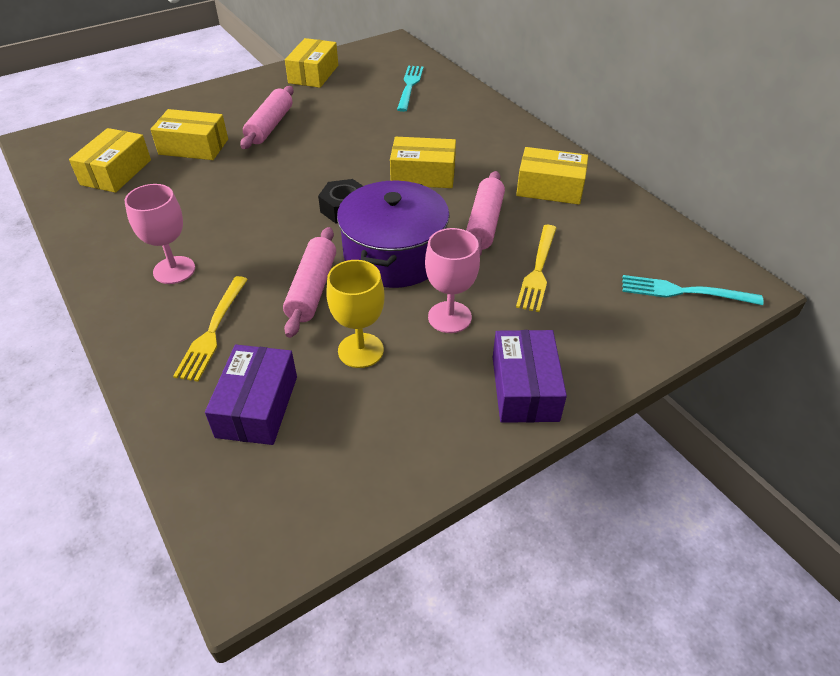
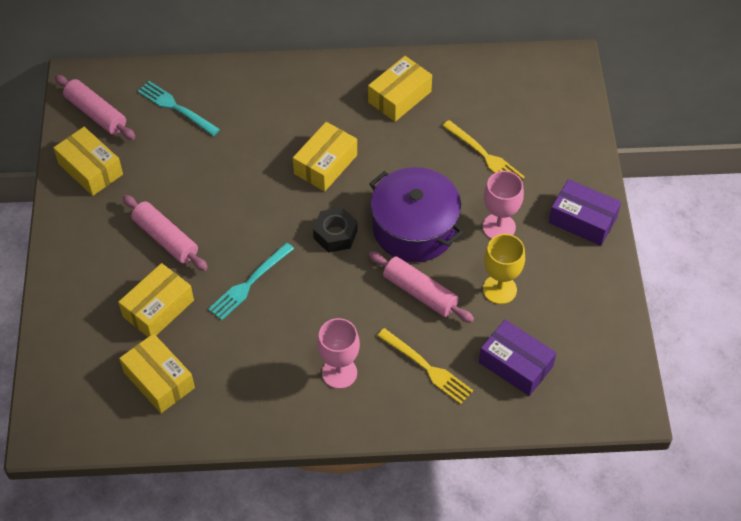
camera: 60 degrees left, 10 degrees up
(484, 223) = (414, 158): pink rolling pin -> pink rolling pin (96, 114)
(683, 292) = (553, 94): turquoise fork -> turquoise fork (249, 284)

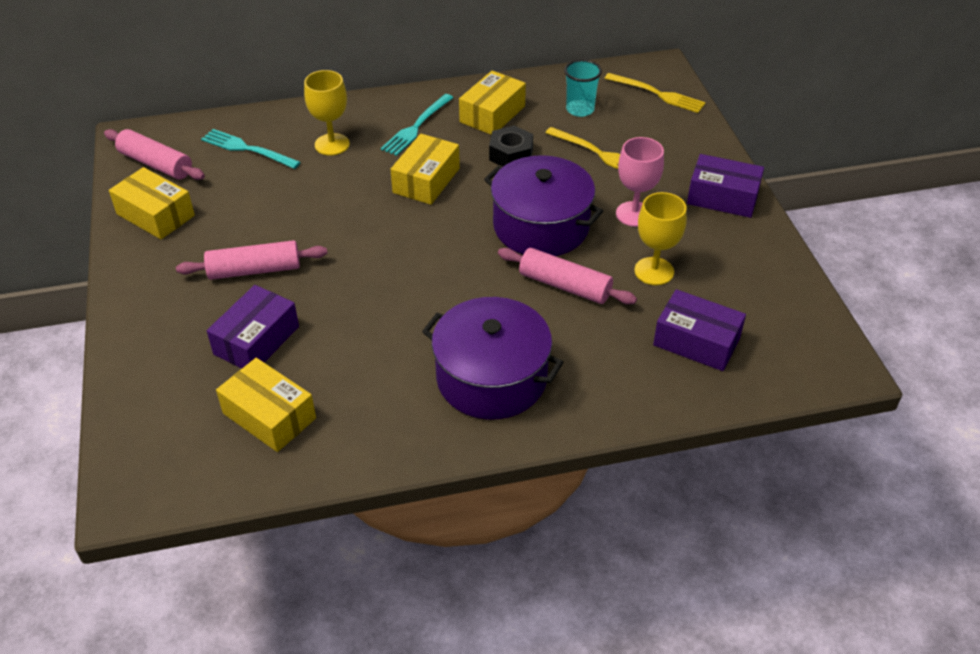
camera: 10 degrees left, 10 degrees down
(158, 308) = (256, 340): yellow box -> purple box
(165, 239) = (254, 270): pink rolling pin -> pink rolling pin turned 45 degrees counterclockwise
(249, 284) = (362, 302): turquoise fork -> turquoise fork (416, 127)
(250, 112) = (332, 144): none -> yellow goblet
(335, 234) = (453, 242): black nut -> black nut (511, 154)
(339, 373) = (491, 378): pink goblet -> purple pot
(428, 368) = (596, 359): yellow fork -> yellow fork (658, 94)
(481, 102) = (580, 109): none -> turquoise cup

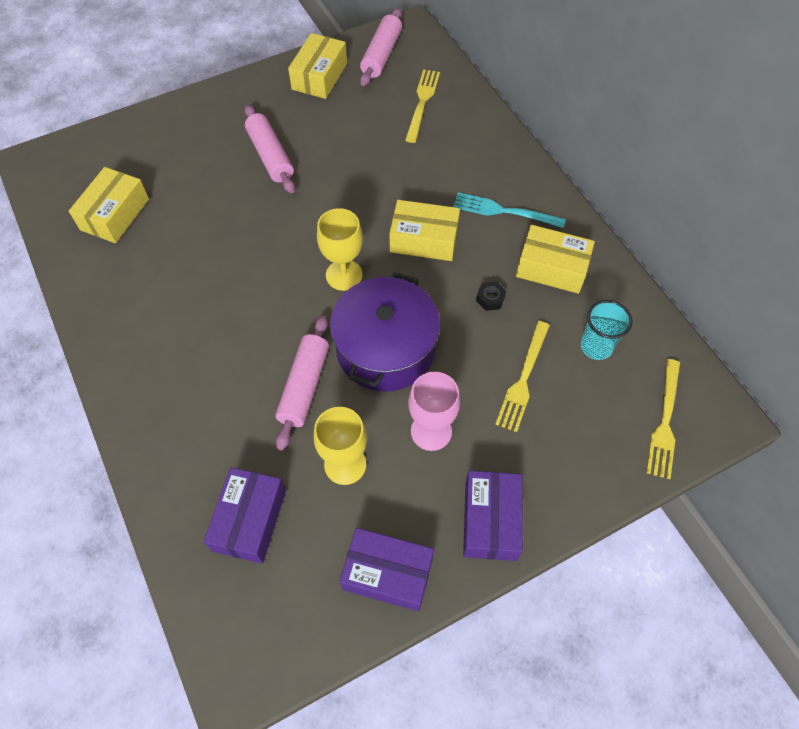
camera: 75 degrees right, 15 degrees up
(246, 149) = (422, 102): turquoise fork -> yellow fork
(256, 340) = (191, 182): purple box -> purple box (387, 573)
(332, 144) = (451, 156): yellow goblet -> yellow goblet (344, 275)
(491, 378) = (174, 352): purple pot -> none
(511, 154) = (490, 299): black nut -> black nut, size x0.58

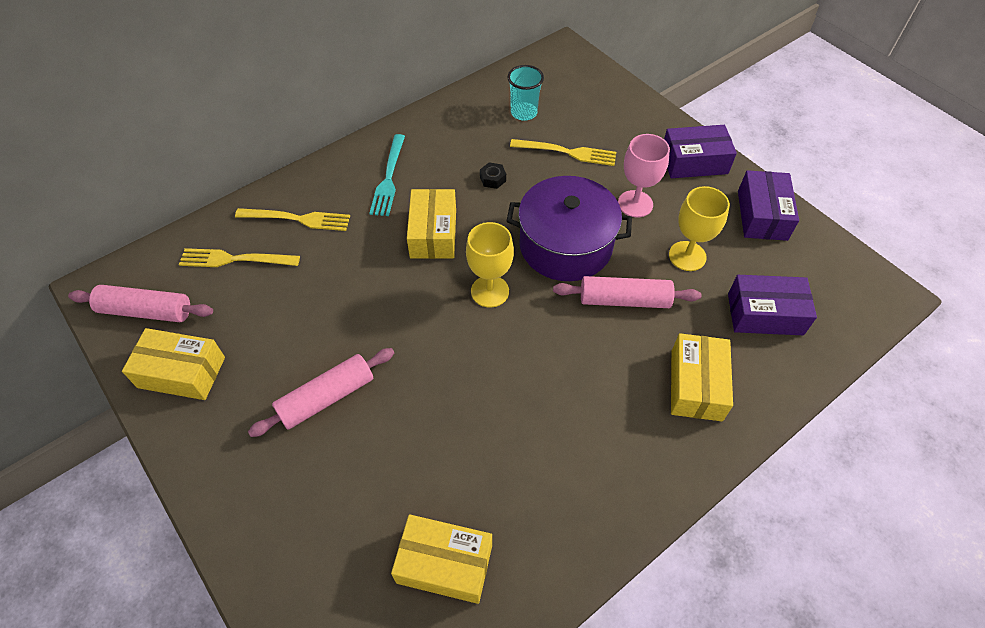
camera: 100 degrees left, 5 degrees down
(552, 268) = (450, 142): yellow box -> yellow box (696, 385)
(664, 423) = (579, 76): yellow fork -> yellow fork (298, 219)

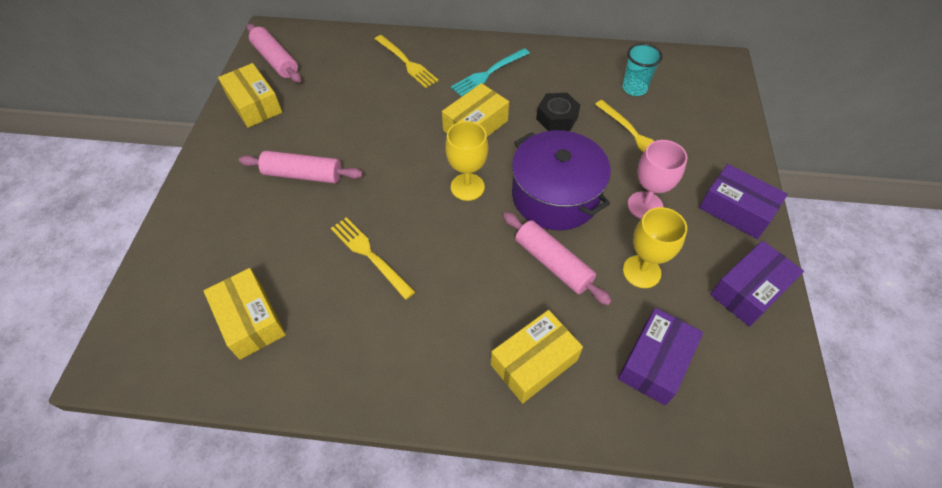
camera: 45 degrees right, 0 degrees up
(234, 259) = (347, 62): yellow fork -> yellow fork (369, 254)
(493, 179) = (557, 118): black nut -> black nut, size x1.71
(765, 314) = (655, 362): purple box -> purple box turned 75 degrees clockwise

